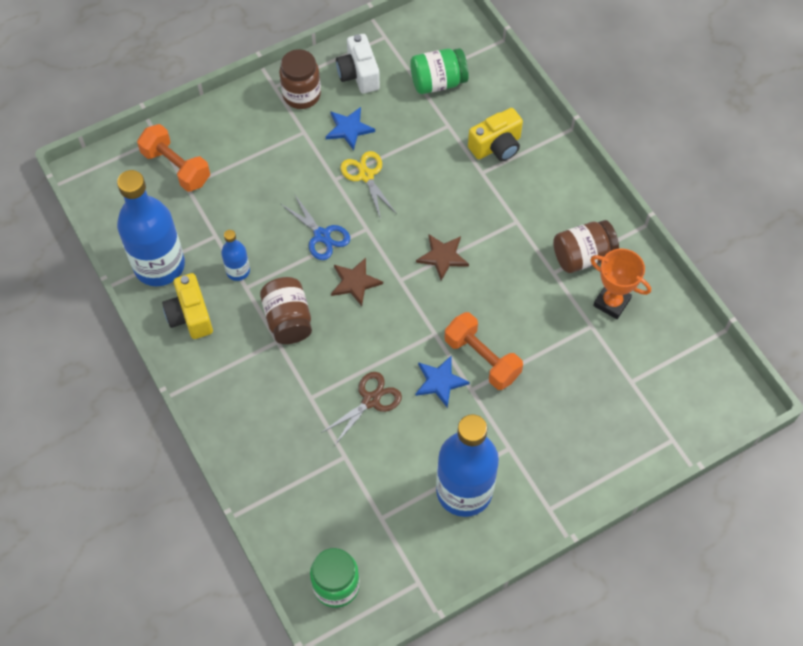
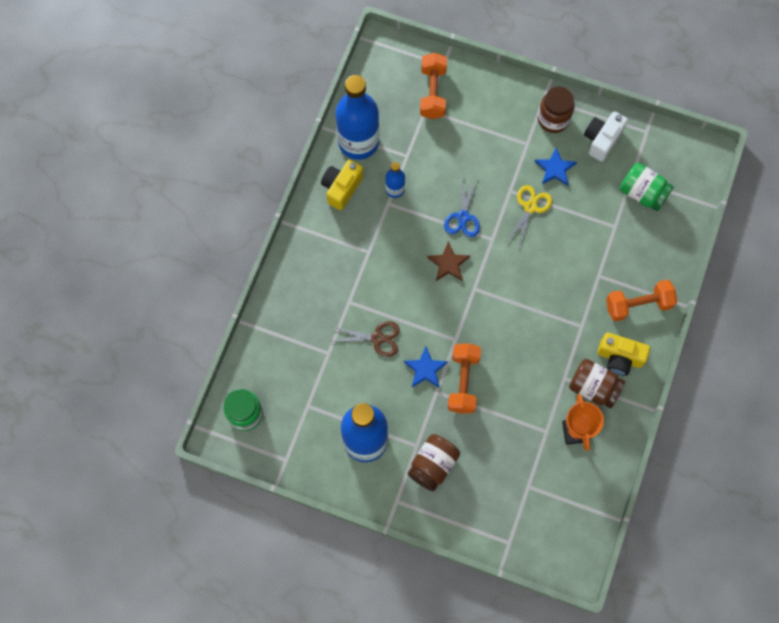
camera: 50 degrees right, 10 degrees up
(288, 320) = (388, 246): brown jar -> brown jar (433, 465)
(443, 257) = (514, 301): brown star -> none
(496, 146) = (627, 269): yellow camera -> yellow camera (619, 358)
(537, 163) = (638, 305): none -> orange dumbbell

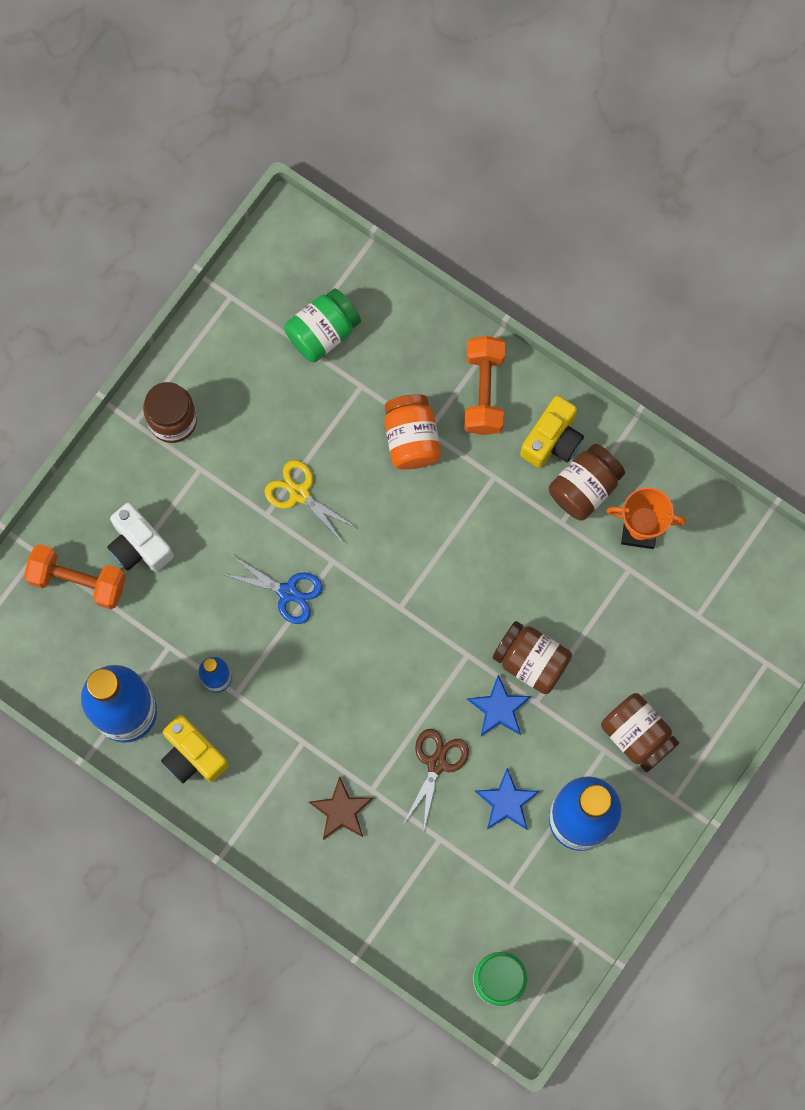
camera: 75 degrees left, 5 degrees up
(448, 263) = (352, 633): brown star -> brown star (341, 810)
(463, 382) = (531, 661): orange dumbbell -> brown jar
(555, 168) = (250, 441): blue star -> blue star (507, 802)
(590, 267) = (411, 439): none -> orange jar
(602, 140) = (225, 362): white camera -> white camera (139, 545)

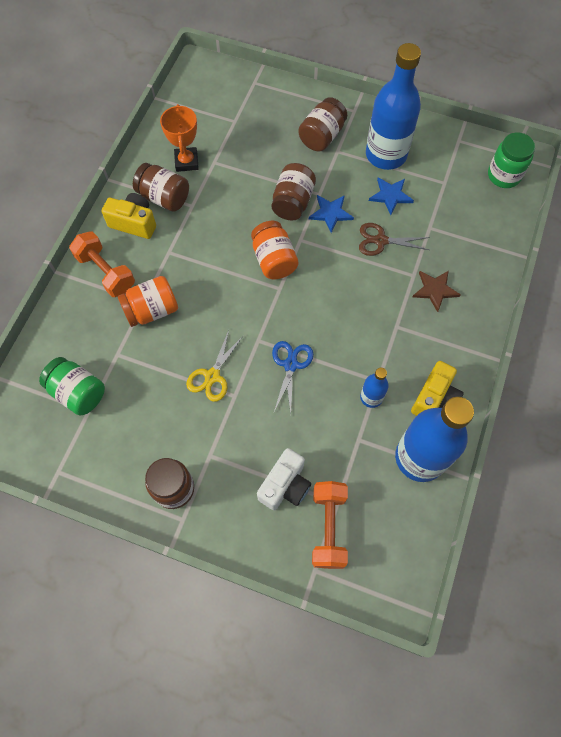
camera: 105 degrees left, 10 degrees down
(444, 611) = (274, 260): none -> orange jar
(484, 391) = (106, 272): orange dumbbell -> orange dumbbell turned 60 degrees clockwise

